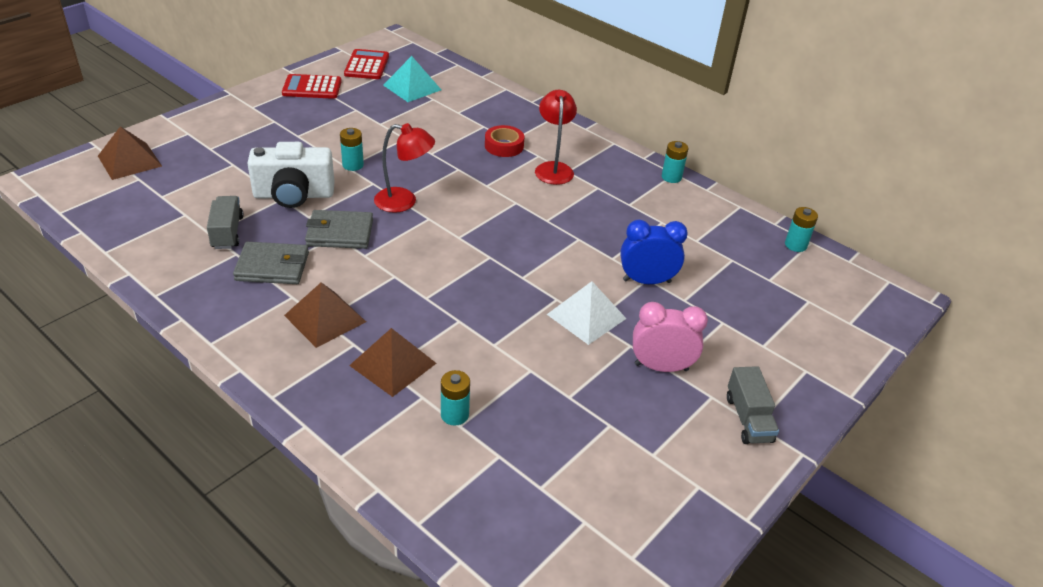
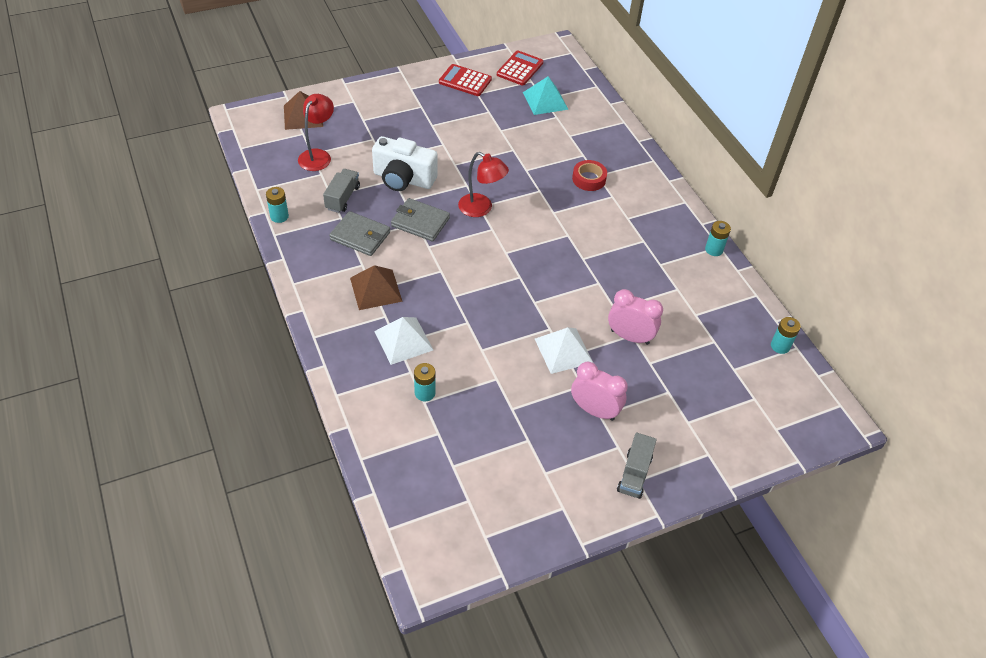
camera: 25 degrees right, 10 degrees up
(353, 165) = (460, 164): turquoise battery -> turquoise battery (279, 216)
(392, 364) = (403, 340): brown pyramid -> white pyramid
(553, 168) = (617, 212): red lamp -> red lamp (318, 155)
(646, 281) = (630, 337): blue clock -> pink clock

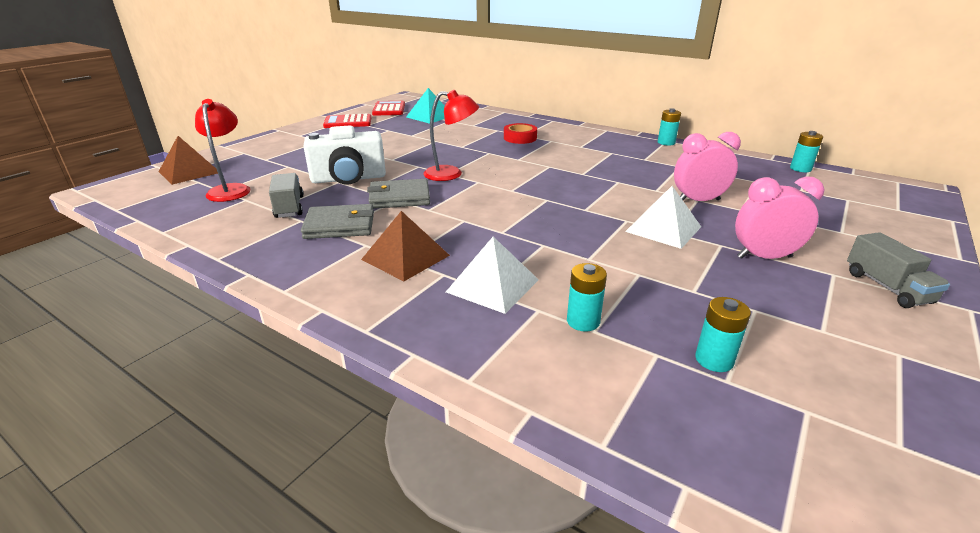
camera: 30 degrees left, 20 degrees down
(279, 216) = (213, 242): turquoise battery -> turquoise battery (714, 360)

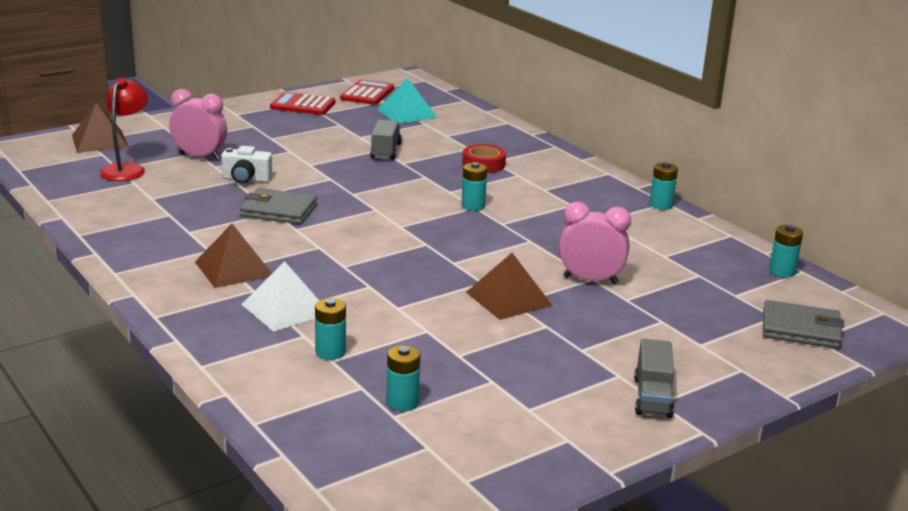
camera: 20 degrees right, 5 degrees down
(289, 207) = (168, 199): grey truck -> grey truck (386, 151)
(340, 225) = (200, 227): grey wallet -> grey wallet (800, 329)
(348, 179) = (246, 179): white camera -> white camera, size x0.59
(451, 174) = (356, 195): red lamp -> none
(547, 165) = (473, 206): none -> turquoise battery
(663, 229) = (509, 298): white pyramid -> brown pyramid
(764, 257) = (572, 346): pink clock -> pink clock (200, 157)

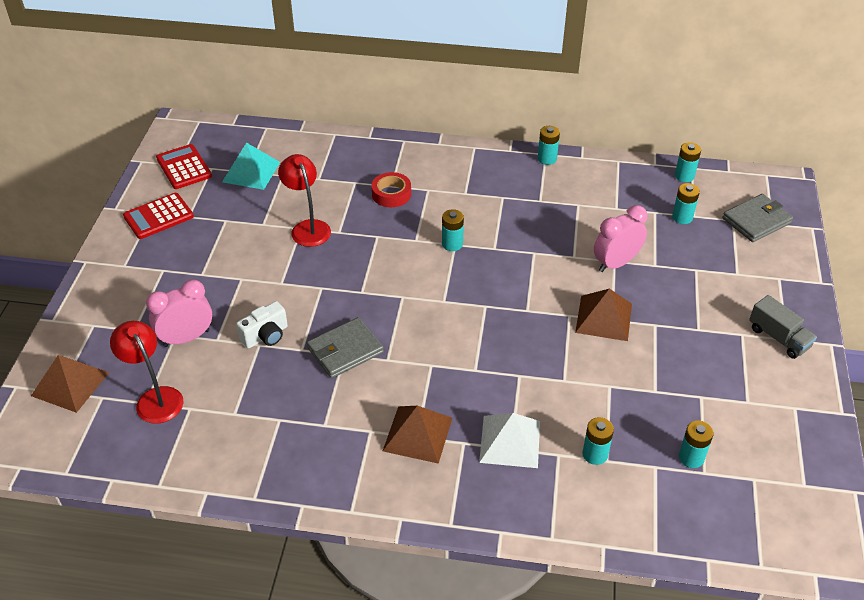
camera: 45 degrees left, 20 degrees up
(386, 151) = (308, 228): grey truck -> red lamp
(720, 290) = (682, 217): none -> turquoise battery

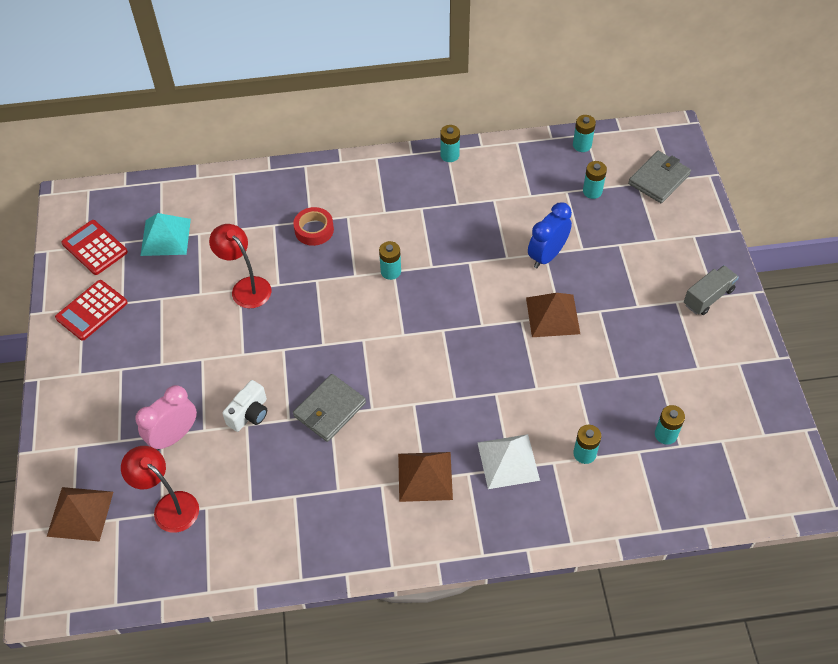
camera: 15 degrees left, 10 degrees up
(615, 263) = (547, 255): pink clock -> blue clock
(778, 338) = (708, 297): grey truck -> grey truck turned 75 degrees counterclockwise

